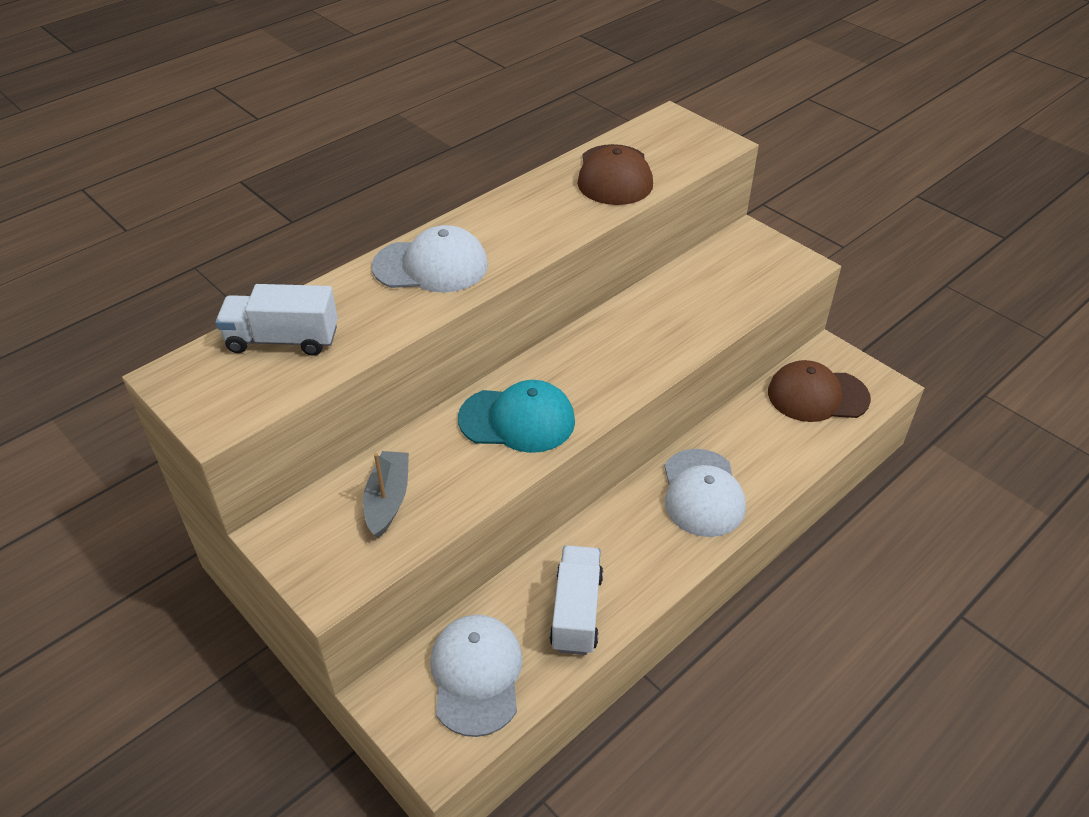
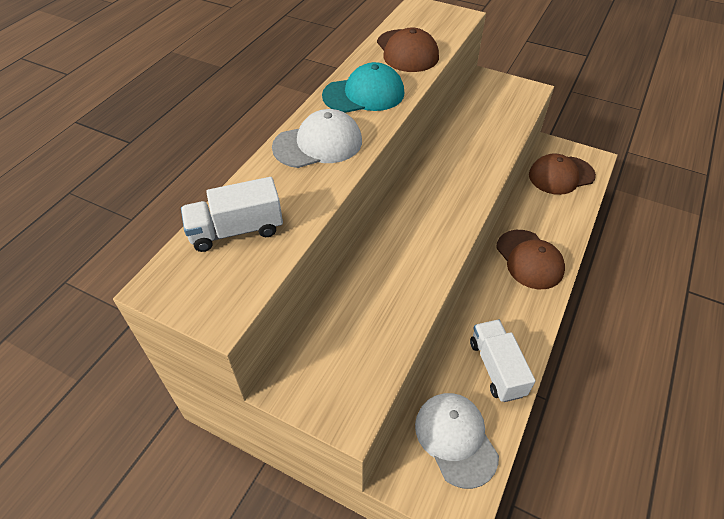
camera: 20 degrees left, 5 degrees up
(388, 500) = (355, 332): grey boat -> none
(517, 420) = (413, 244): turquoise cap -> turquoise cap (364, 94)
(702, 493) = (529, 259): white cap -> brown cap

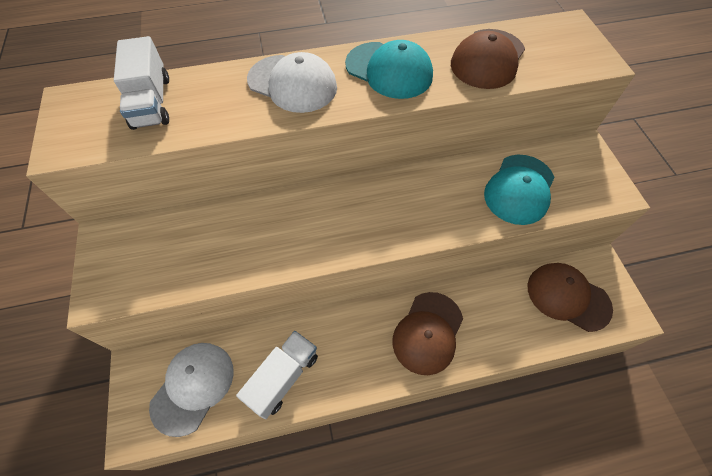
camera: 50 degrees right, 10 degrees up
(236, 230) = (151, 102): white truck -> white truck turned 135 degrees counterclockwise
(489, 124) = (519, 189): none -> turquoise cap

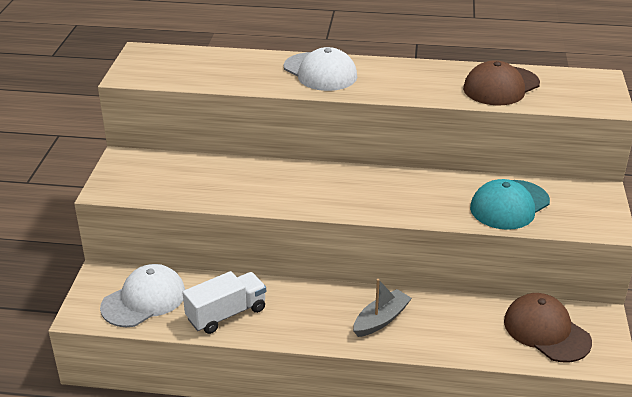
camera: 20 degrees right, 25 degrees down
(151, 102) = (204, 63): white truck -> none
(389, 70) = (407, 78): turquoise cap -> none
(427, 333) = (381, 320): brown cap -> grey boat

